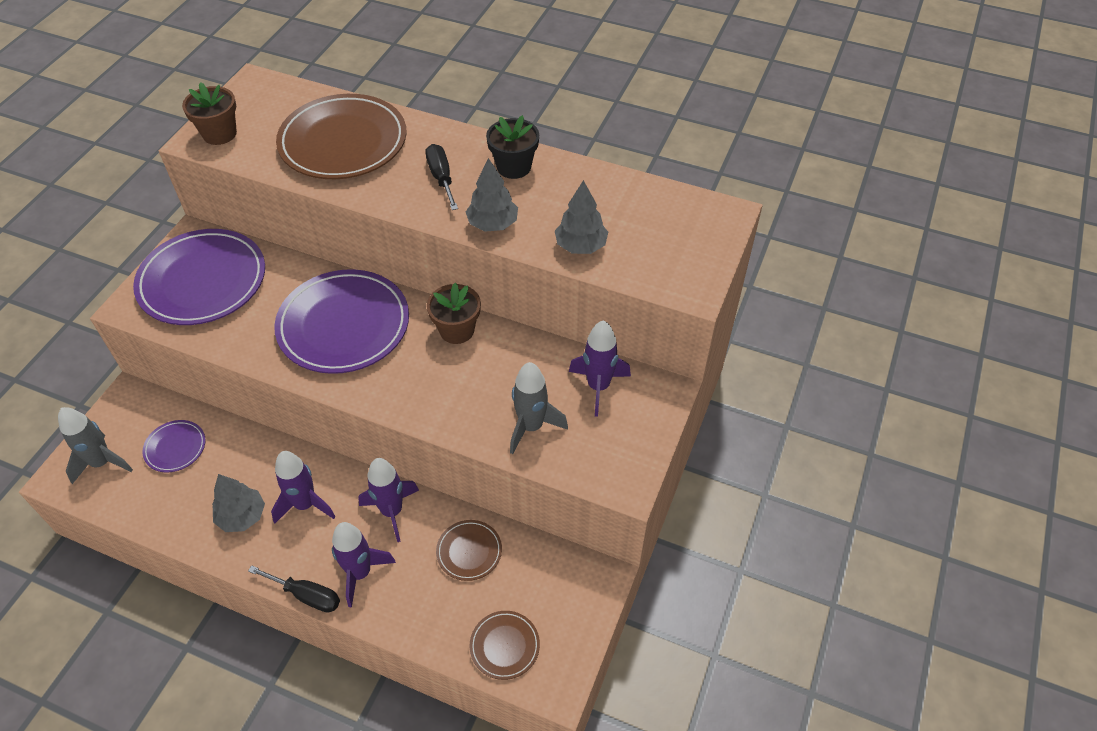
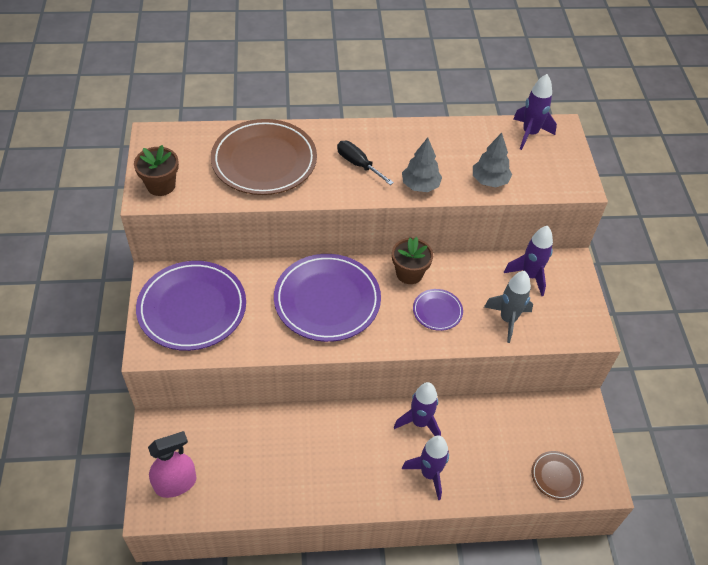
camera: 30 degrees left, 0 degrees up
(102, 463) = (176, 483): grey rocket -> pink spray bottle
(175, 448) = (226, 447): purple plate -> purple plate (437, 311)
(242, 516) = (316, 474): grey tree -> none
(305, 504) = (355, 445): purple rocket -> purple rocket (529, 134)
(306, 595) = (404, 506): black screwdriver -> none
(469, 551) = (490, 426): brown plate -> none
(514, 167) = (402, 140): black flower pot -> none

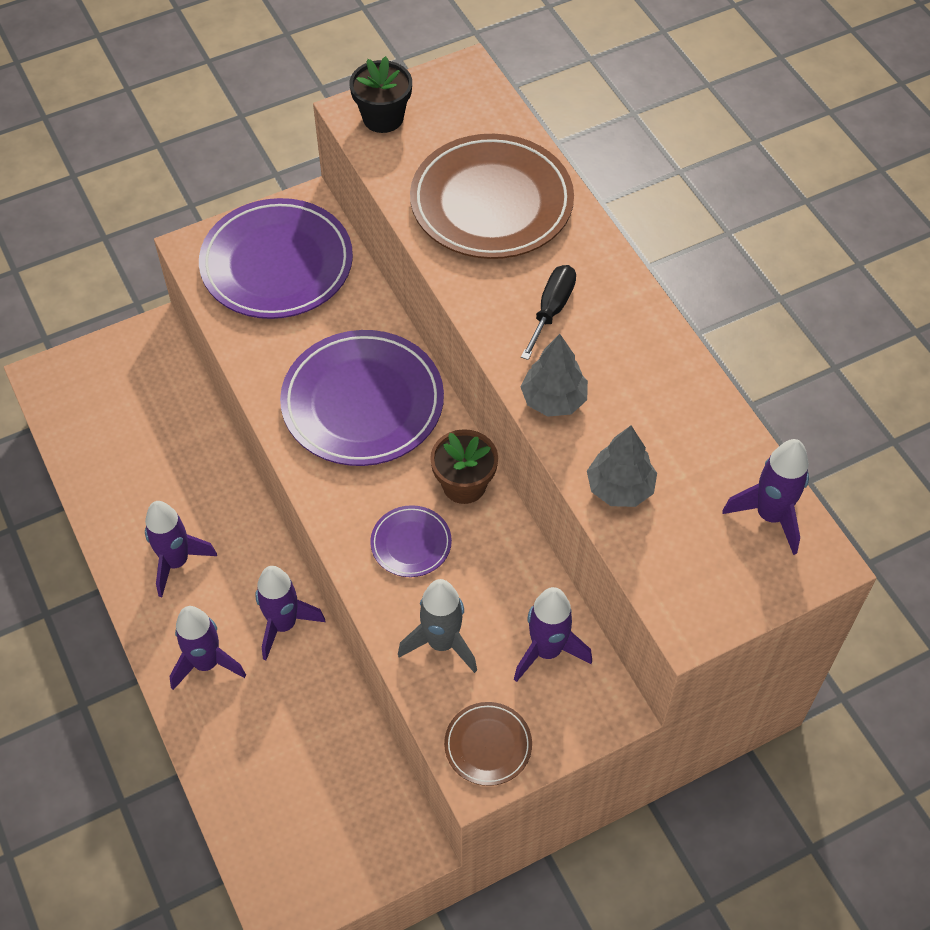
camera: 70 degrees right, 5 degrees up
(161, 185) = (383, 118): brown flower pot -> black flower pot
(176, 483) = (85, 386): pink spray bottle -> none
(348, 469) = (176, 562): none -> purple rocket
(556, 476) = (269, 837): brown plate -> brown plate (488, 745)

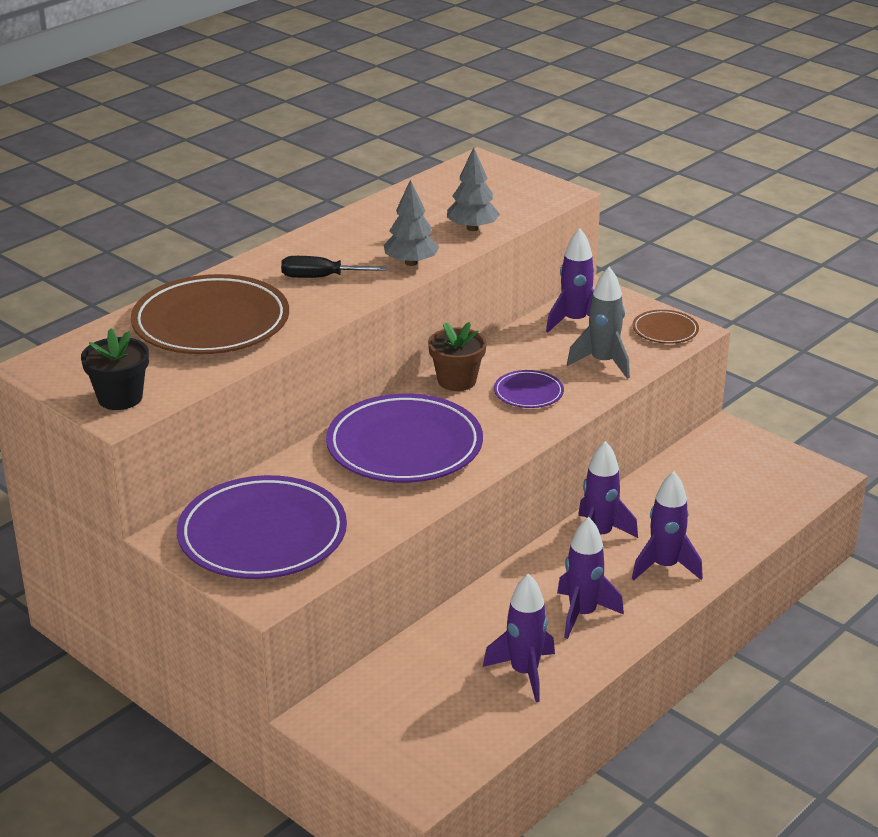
camera: 110 degrees left, 25 degrees down
(770, 516) = (456, 179): purple rocket -> purple rocket (524, 673)

